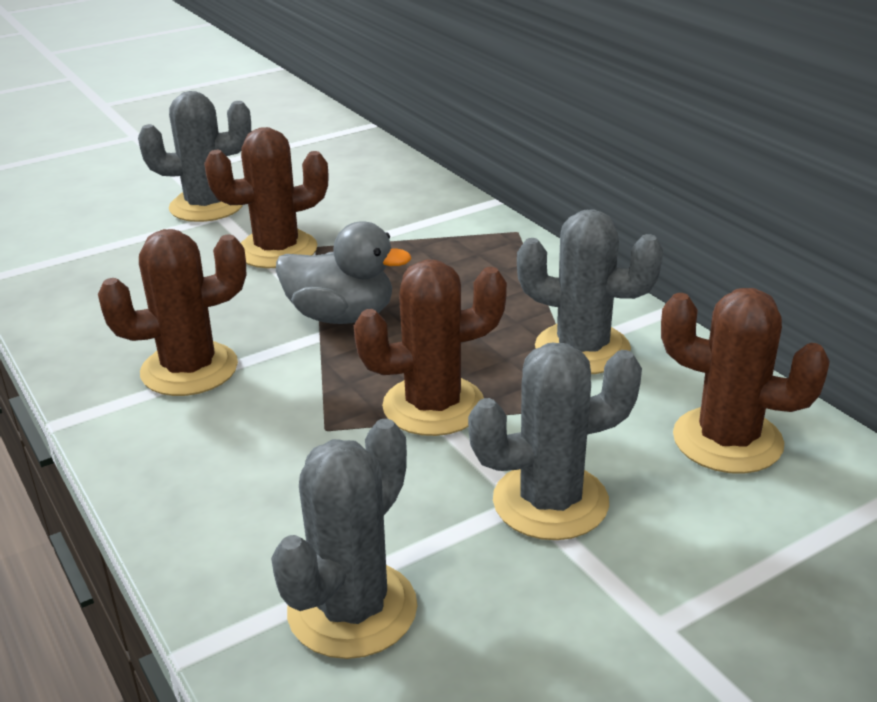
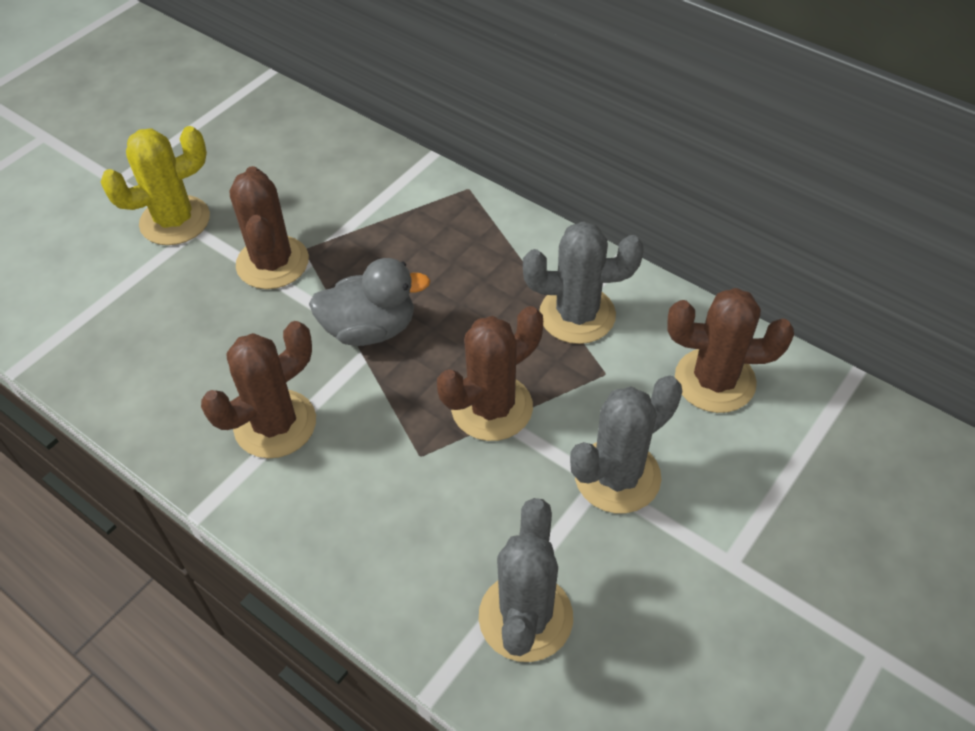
camera: 20 degrees left, 20 degrees up
(206, 206) = (175, 221): grey cactus -> yellow cactus
(277, 250) = (272, 263): brown cactus -> brown cactus turned 60 degrees counterclockwise

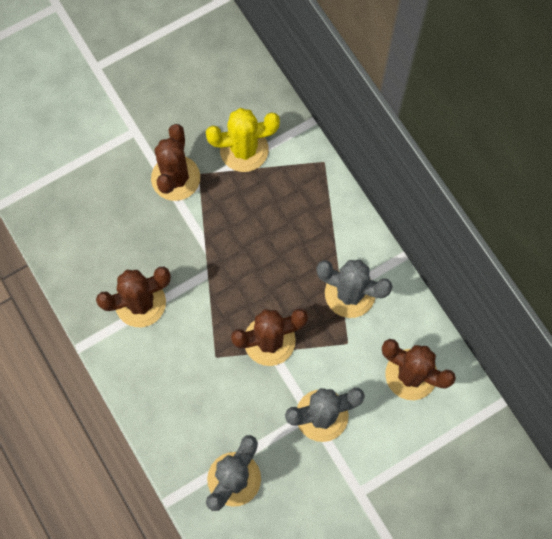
camera: 20 degrees right, 20 degrees up
(175, 221) = (124, 118): yellow cactus -> yellow cactus (244, 150)
(370, 329) = (218, 255): grey duck -> none

